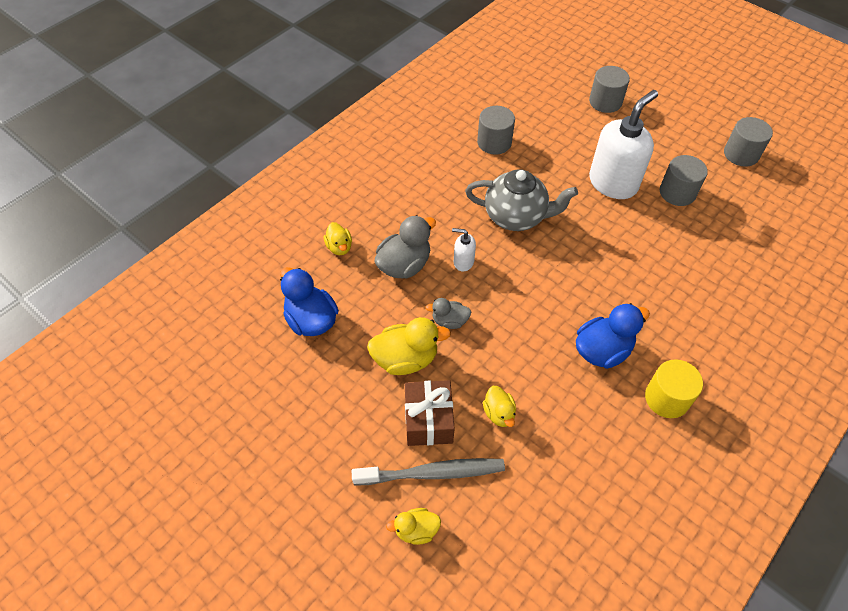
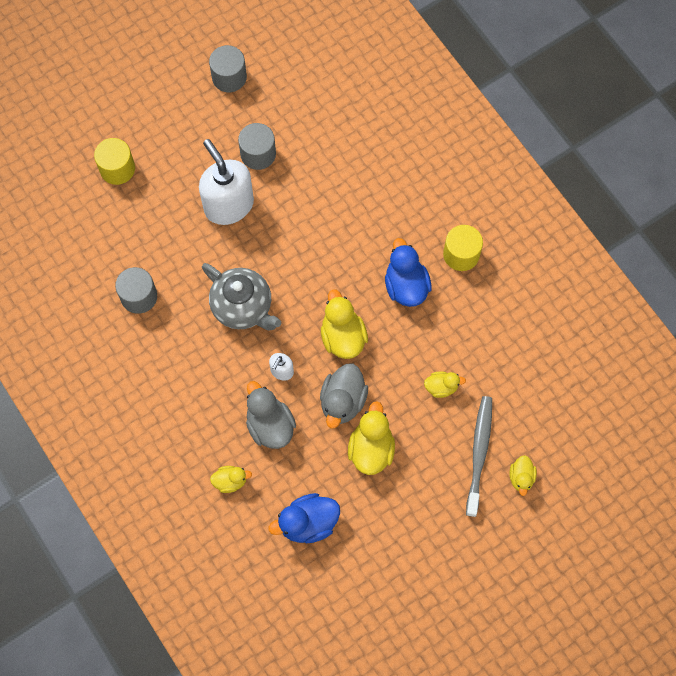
camera: 75 degrees left, 15 degrees up
(428, 420) = (433, 445): brown gift -> none
(449, 321) = (343, 401): grey duck -> grey duck, size x1.73
(516, 217) = (243, 307): grey teapot -> grey teapot turned 105 degrees clockwise
(520, 305) = (343, 337): none -> yellow duck
(605, 102) = (117, 168): grey cylinder -> yellow cylinder

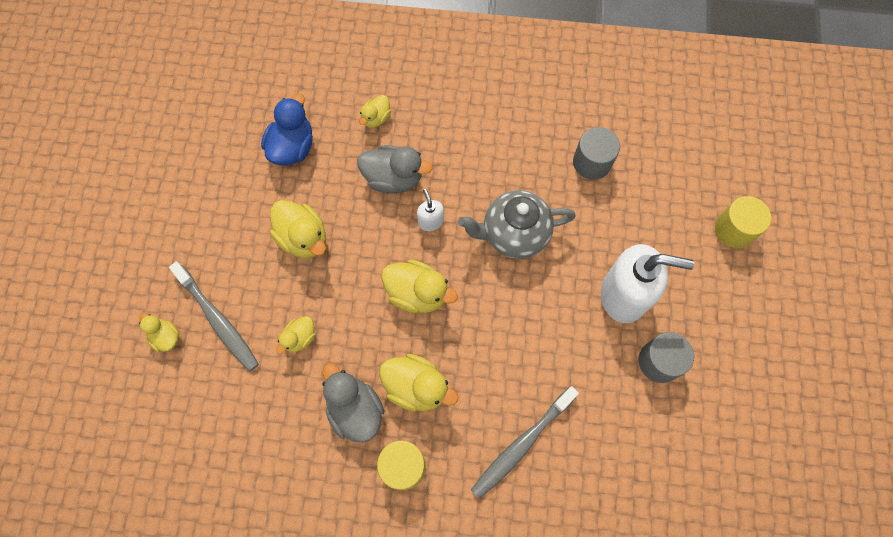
camera: 130 degrees right, 0 degrees up
(229, 77) = (768, 400): grey cylinder -> none
(343, 401) = (362, 248): grey duck -> grey duck (355, 410)
(385, 196) = (522, 444): none -> grey toothbrush
(406, 286) = (416, 387): blue duck -> yellow duck

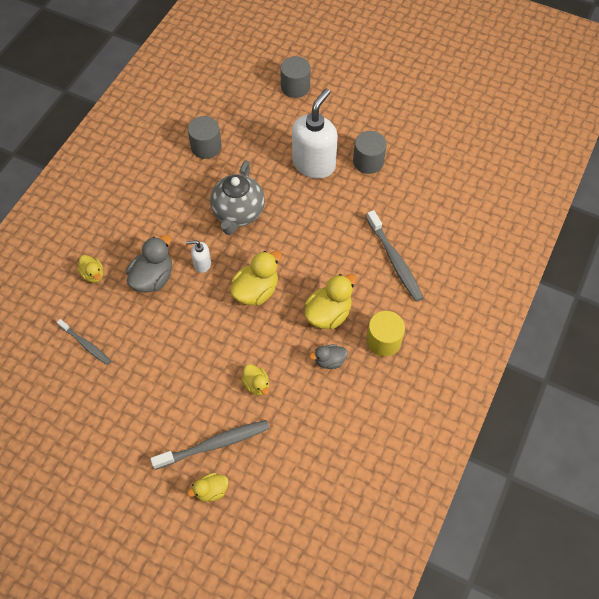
camera: 70 degrees left, 10 degrees down
(292, 147) = (86, 344): blue duck -> grey toothbrush
(303, 238) = (172, 358): yellow duck -> none
(355, 410) = (329, 361): grey duck -> grey duck, size x0.58
(734, 229) = (295, 87): yellow cylinder -> grey cylinder

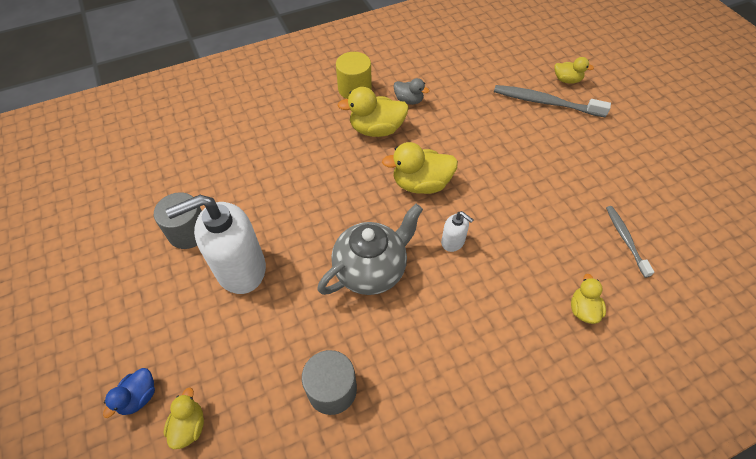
camera: 140 degrees left, 5 degrees down
(153, 278) = (515, 261): grey duck -> none
(256, 385) = (481, 118): yellow duck -> yellow duck (189, 426)
(295, 87) = (139, 397): grey cylinder -> blue duck
(395, 260) = (279, 132): grey toothbrush -> none

